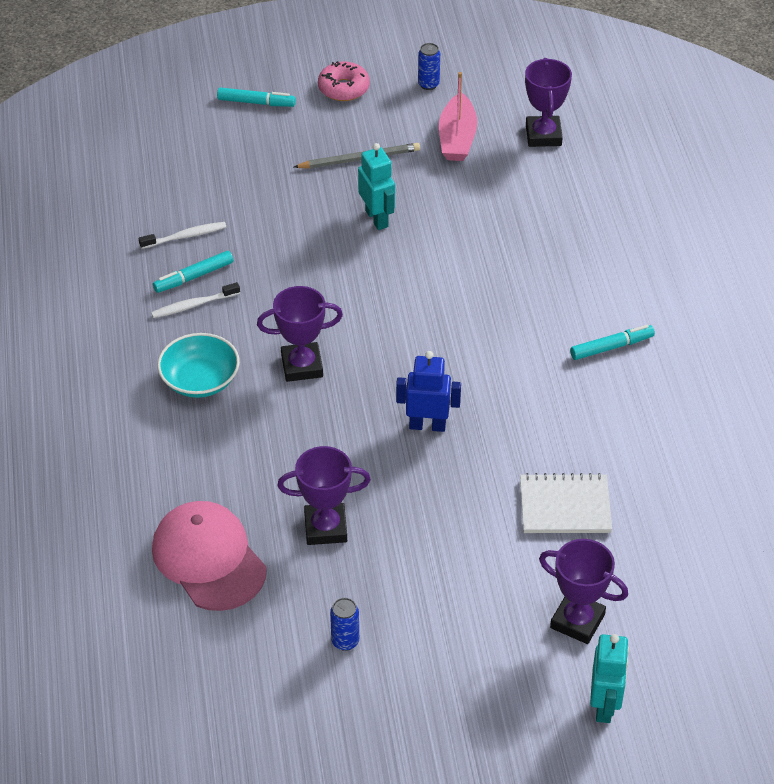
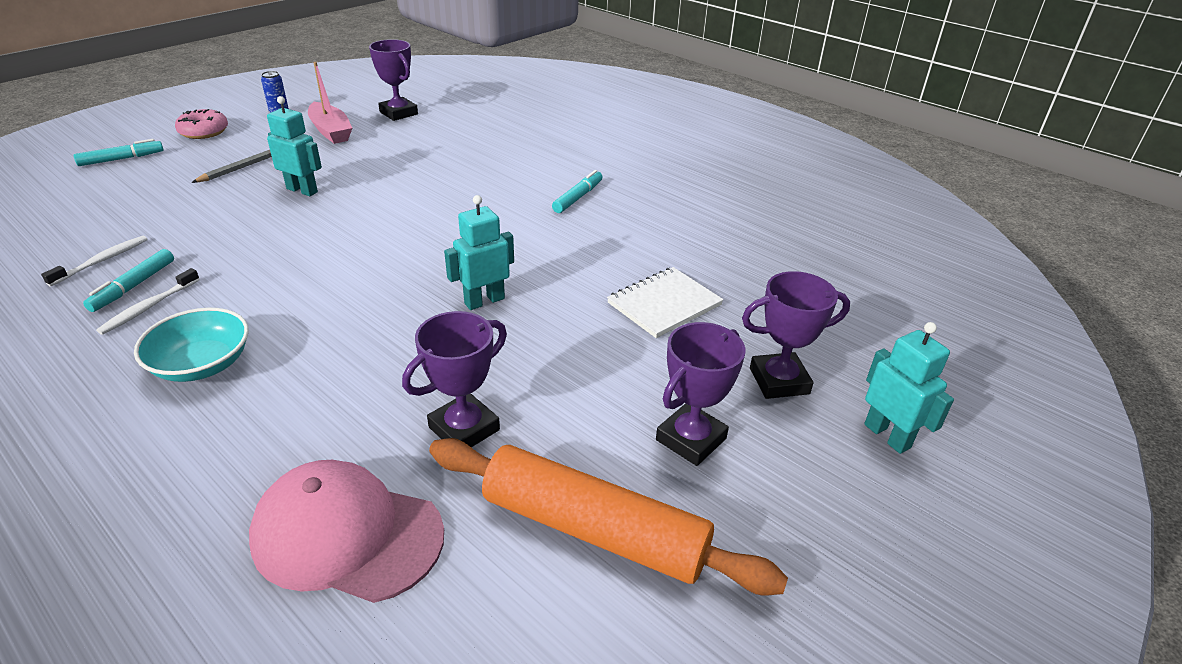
camera: 40 degrees left, 10 degrees down
(302, 366) = (315, 308): purple trophy -> purple trophy (691, 439)
(345, 641) = (594, 529): blue can -> orange rolling pin
(427, 425) = (484, 301): blue robot -> turquoise robot

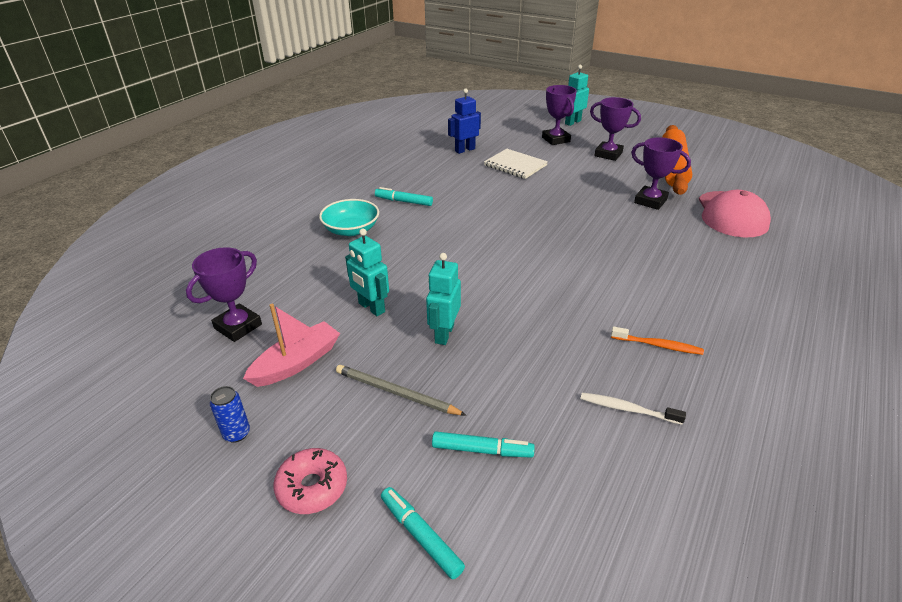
camera: 100 degrees left, 0 degrees up
(133, 286) = (643, 368): turquoise marker -> turquoise marker (482, 450)
(149, 307) = (658, 345): white toothbrush -> orange toothbrush
(202, 364) = (684, 294): turquoise bowl -> turquoise bowl (351, 230)
(484, 301) = (549, 214): turquoise robot -> turquoise robot (371, 308)
(738, 265) = (465, 150): none -> blue robot

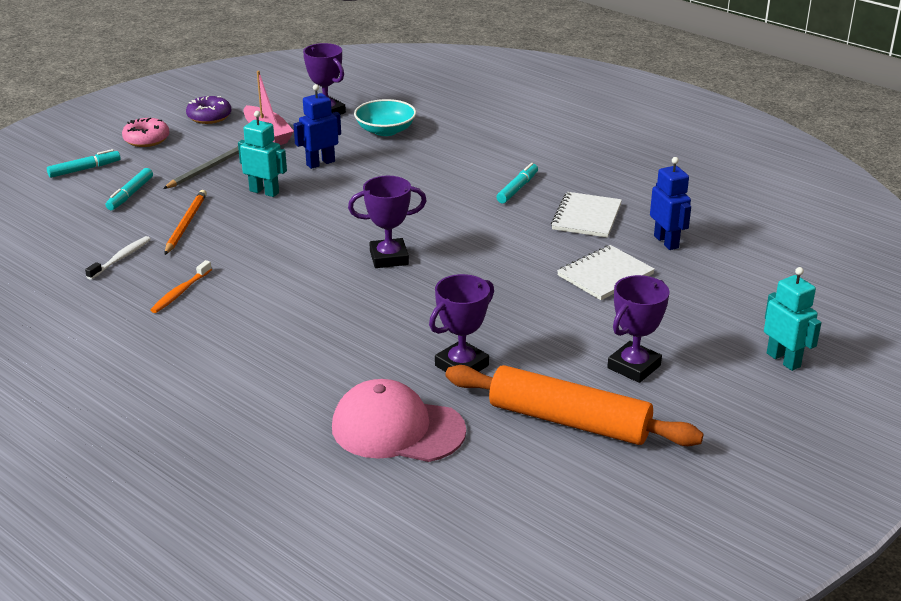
camera: 100 degrees right, 5 degrees down
(236, 433) = (209, 117): blue can -> purple donut
(351, 230) = (462, 158): turquoise bowl -> turquoise bowl (385, 130)
(371, 308) = (320, 163): turquoise robot -> blue robot
(441, 174) = (586, 217): none -> white notebook
(533, 376) = (186, 224): none -> orange pencil
(555, 139) = (701, 327): purple trophy -> purple trophy (389, 258)

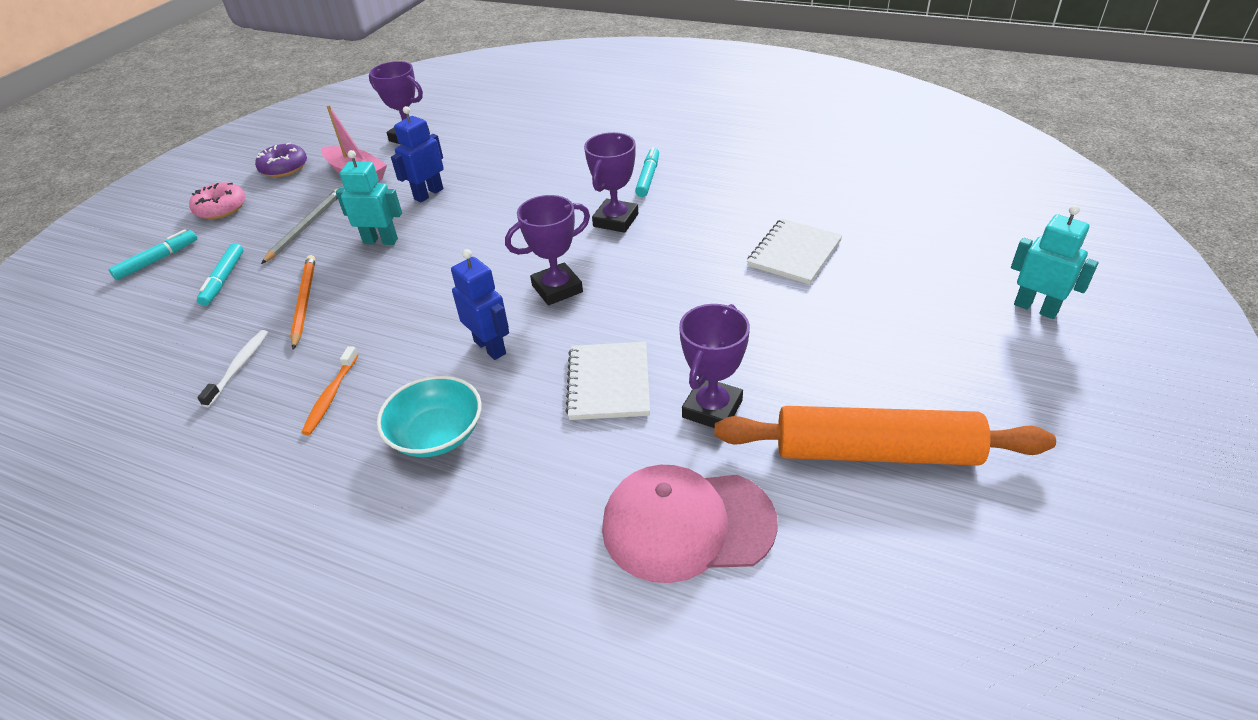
camera: 15 degrees left, 10 degrees up
(385, 130) = (480, 144): turquoise bowl -> turquoise bowl (436, 434)
(586, 217) = (734, 193): white notebook -> white notebook (608, 383)
(634, 367) = (896, 358): purple trophy -> purple trophy (615, 220)
(666, 242) = (829, 202): blue robot -> blue robot (490, 347)

